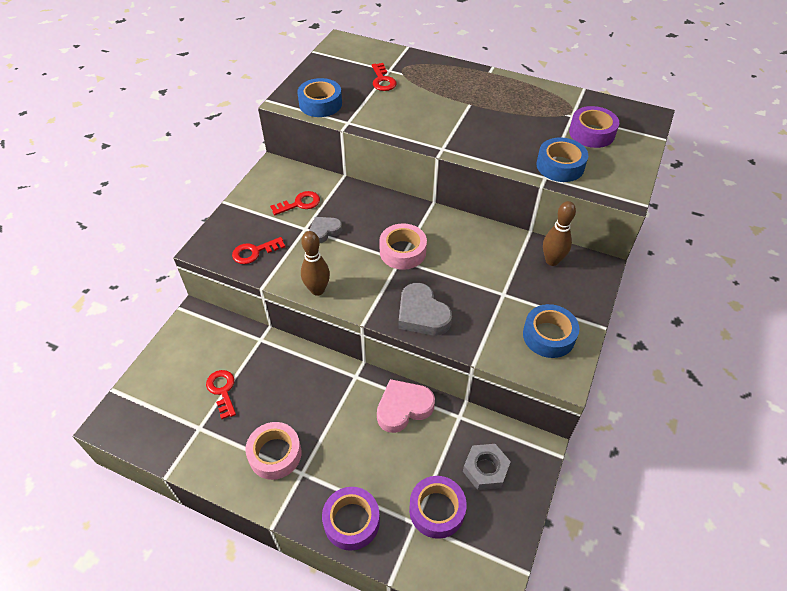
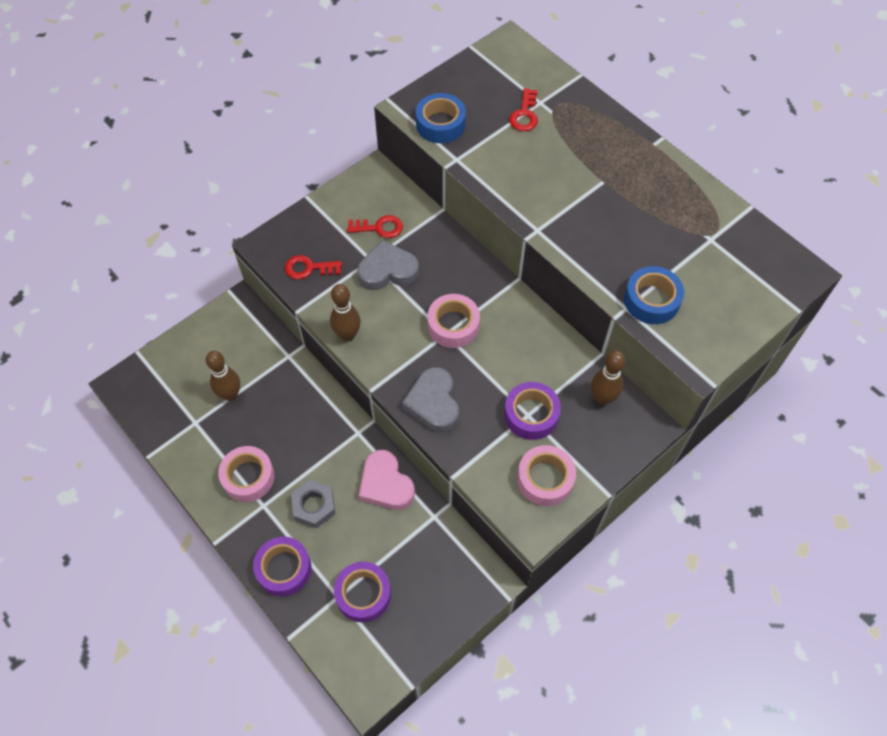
camera: 25 degrees right, 10 degrees up
(222, 390) = (230, 394): red key -> brown bowling pin
(324, 231) = (387, 270): grey heart -> grey heart, size x1.58
(403, 408) = (386, 484): pink heart -> pink heart turned 120 degrees counterclockwise
(485, 469) = (429, 578): grey nut -> grey nut (314, 506)
(548, 336) = (545, 479): blue tape -> pink tape
(591, 133) = (717, 271): purple tape -> purple tape (531, 415)

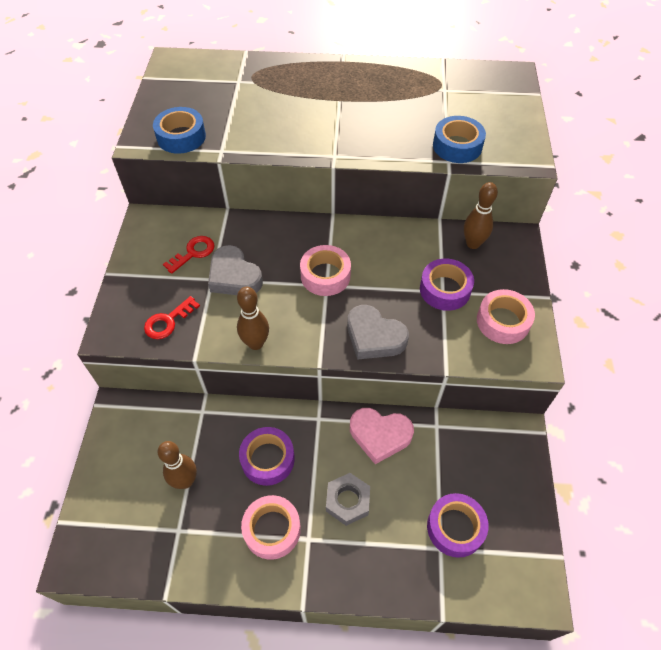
camera: 45 degrees left, 5 degrees down
(284, 569) = (379, 570): purple tape -> purple tape (268, 459)
(387, 270) = (234, 276): grey heart -> grey heart turned 75 degrees counterclockwise
(524, 114) = (236, 94): red key -> none

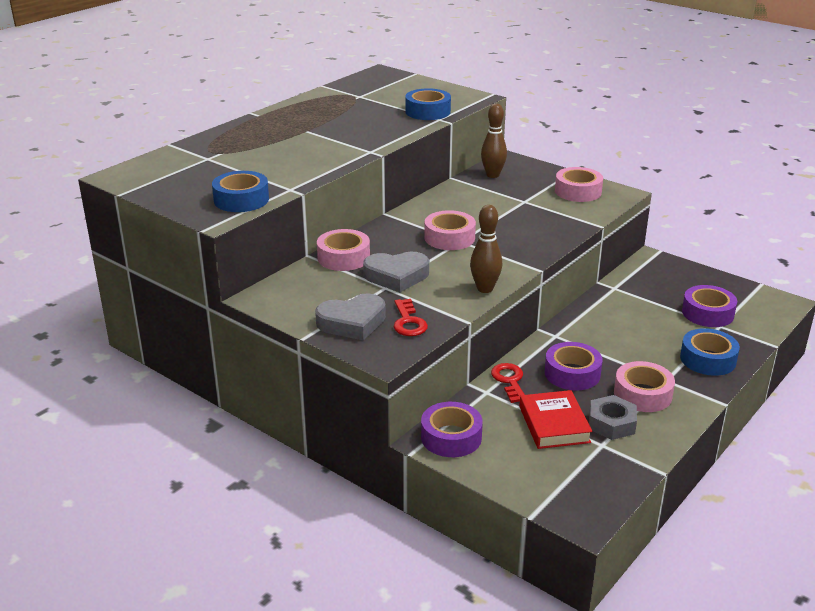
camera: 55 degrees left, 25 degrees down
(185, 481) = (554, 424): brown bowling pin -> red book
(193, 253) = (340, 286): red key -> red key (509, 381)
(239, 230) = (343, 257): none -> pink tape
(347, 501) = (646, 349): grey nut -> grey nut (611, 423)
(369, 562) = (708, 359): none -> blue tape
(374, 337) = (537, 240): grey heart -> grey heart (352, 322)
(380, 435) = (599, 314): pink heart -> none
(445, 289) = (523, 200): purple tape -> purple tape (451, 437)

